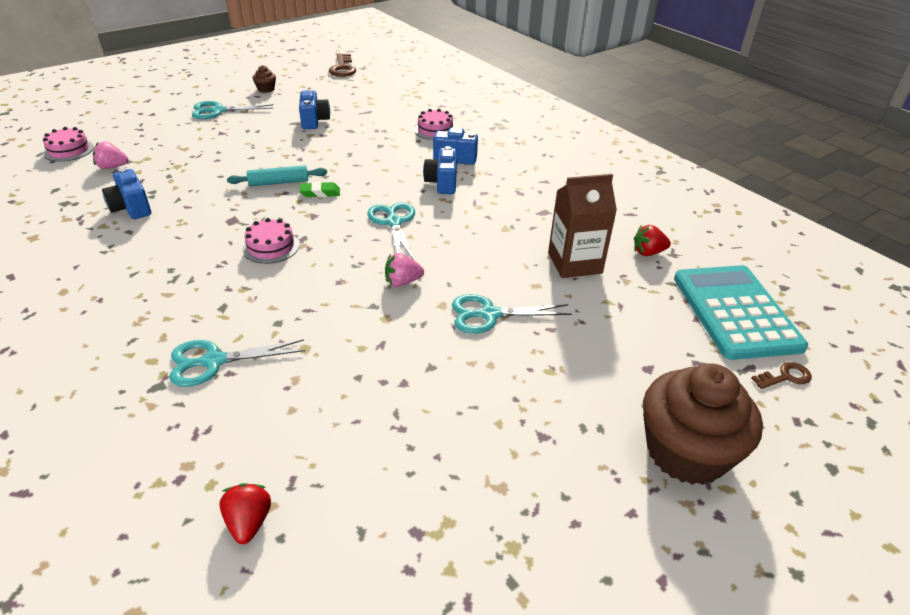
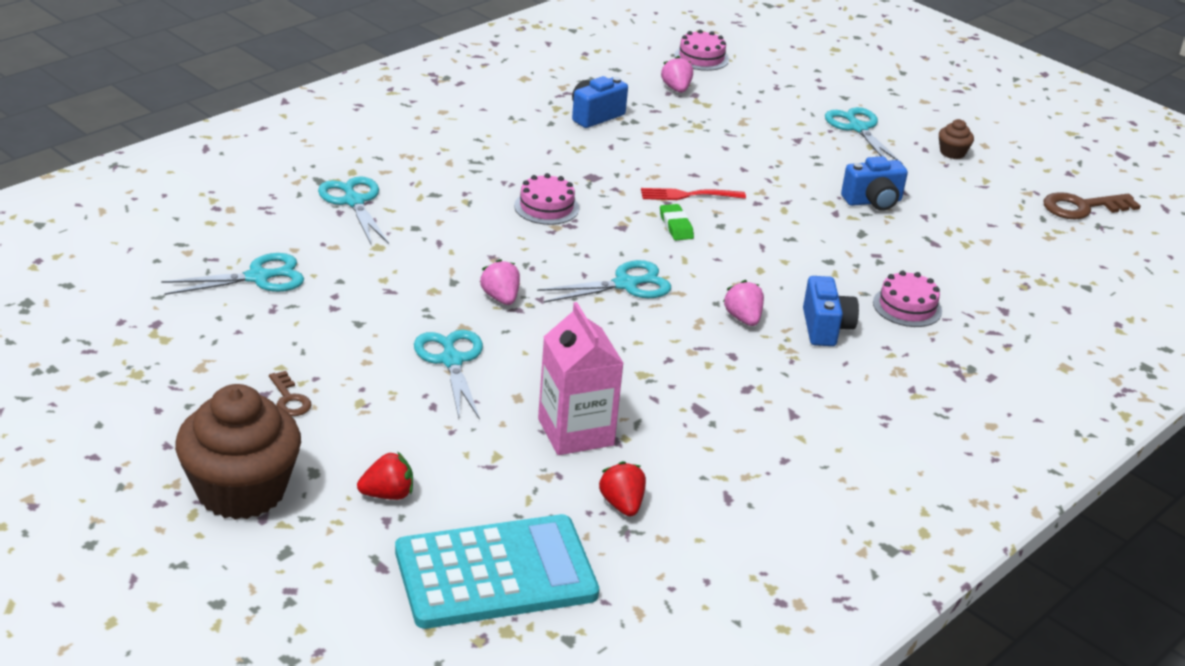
camera: 80 degrees right, 5 degrees down
(249, 522) = (172, 244): red strawberry -> red strawberry (388, 494)
(279, 182) = (689, 195): turquoise rolling pin -> red fork
(340, 439) = (258, 277): none -> turquoise scissors
(442, 183) = (743, 318): blue camera -> pink strawberry
(574, 263) = (575, 432): brown carton -> pink carton
(785, 377) = (366, 596): brown key -> brown key (289, 399)

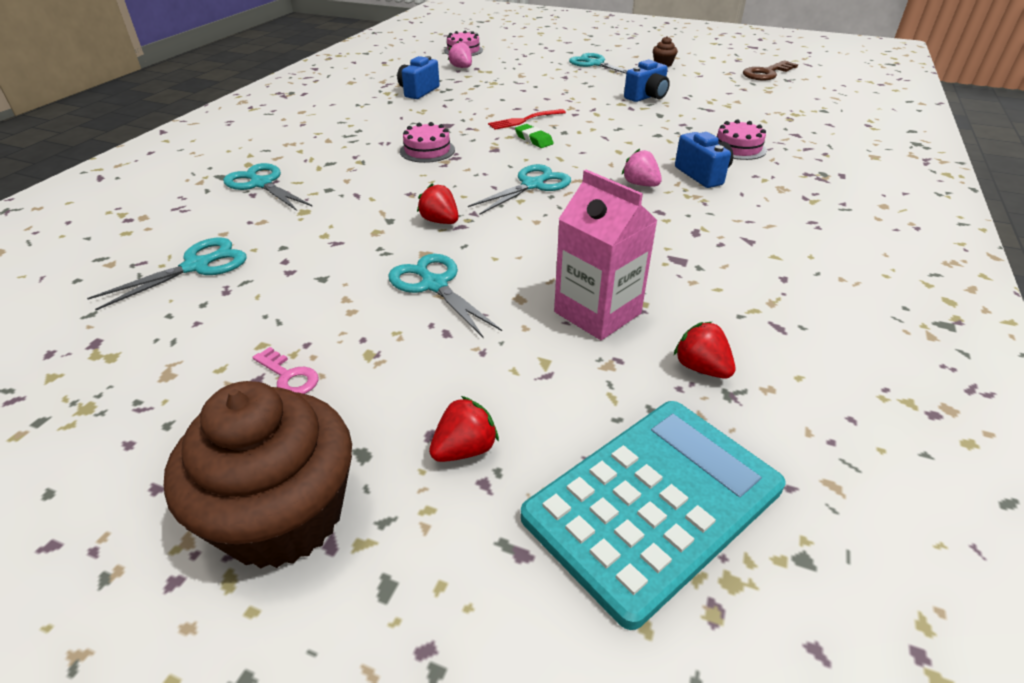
camera: 20 degrees left, 5 degrees up
(289, 399) = (289, 376): brown key -> pink key
(501, 298) = (440, 221): pink strawberry -> red strawberry

